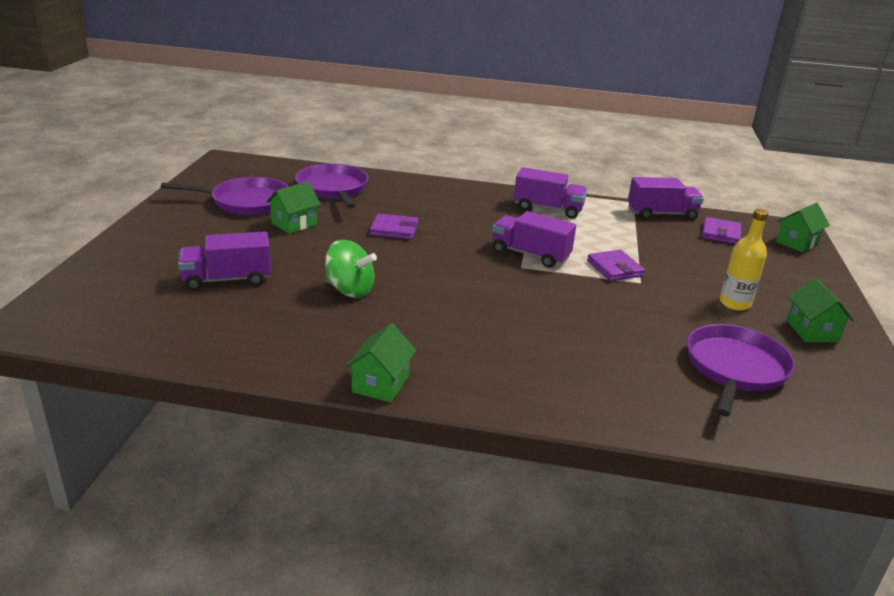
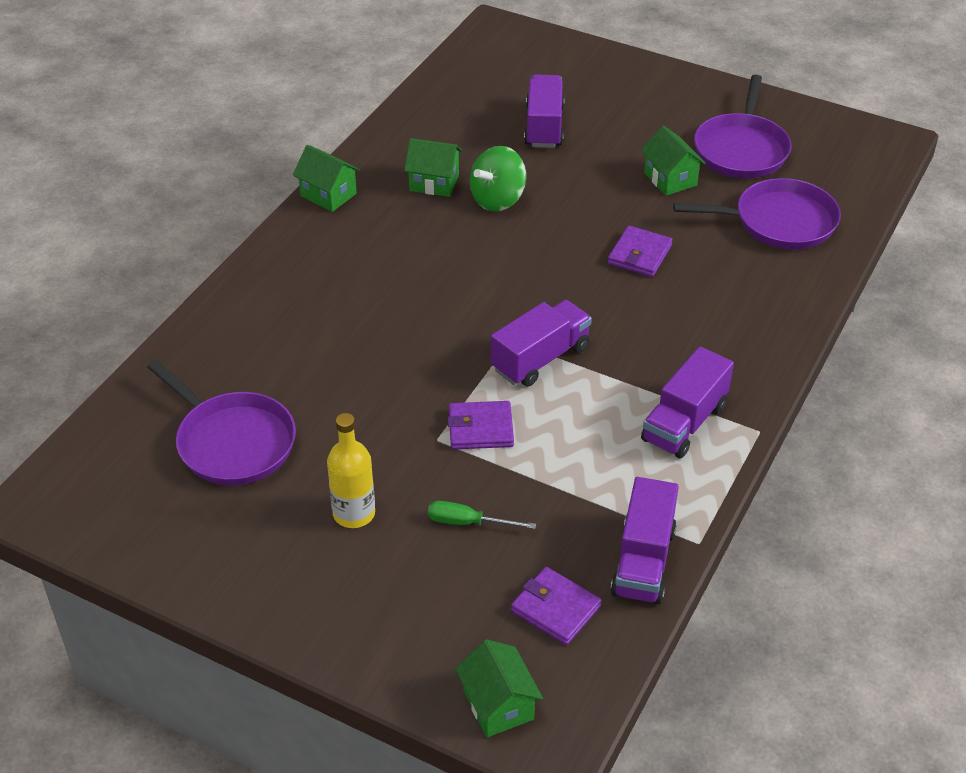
camera: 110 degrees right, 15 degrees up
(694, 264) = (468, 522): none -> green screwdriver
(812, 331) = (263, 559): green house -> green house (434, 183)

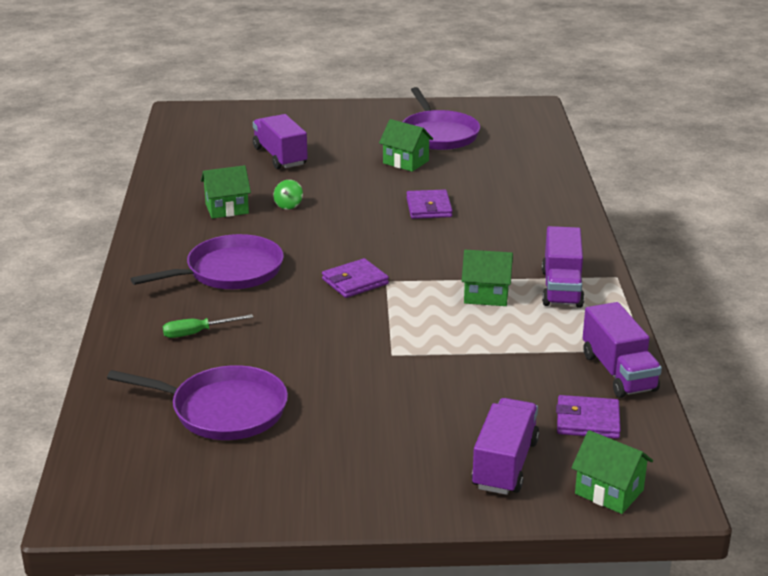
camera: 30 degrees left, 15 degrees down
(328, 195) = (145, 238): green house -> green house (486, 295)
(354, 513) = (374, 419): yellow bottle -> none
(468, 522) = (469, 394): green screwdriver -> green screwdriver (197, 333)
(480, 428) = (418, 337): purple wallet -> purple wallet (355, 281)
(498, 199) = (288, 205): green spinning top -> green spinning top, size x0.53
(540, 358) = (420, 284): purple truck -> purple truck (505, 464)
(779, 221) = (506, 165): purple pan -> purple pan (230, 271)

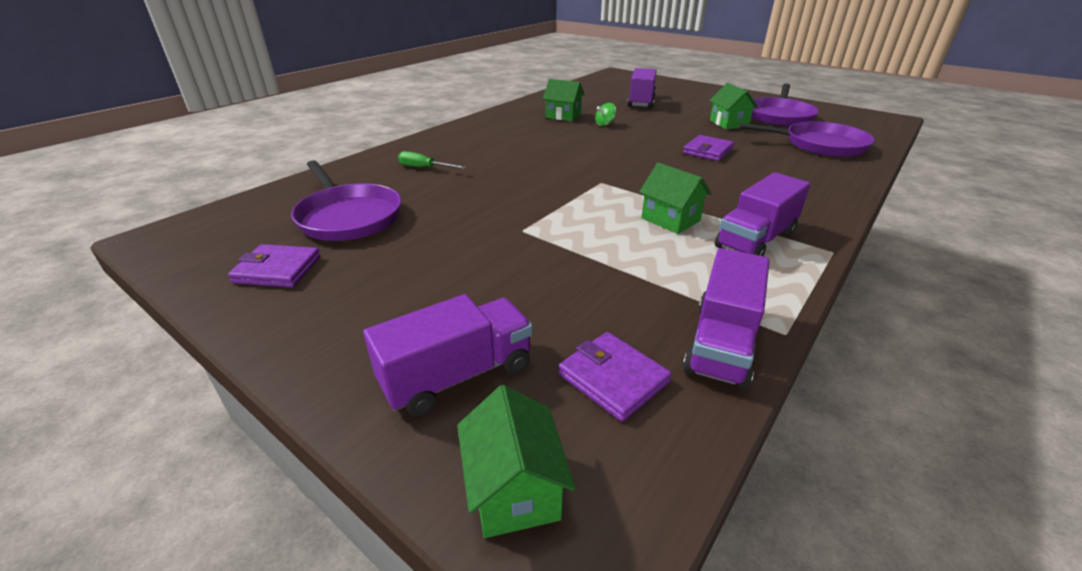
camera: 40 degrees right, 5 degrees up
(230, 271) = (506, 144): purple pan -> purple pan (820, 145)
(355, 281) = (577, 175): purple wallet -> purple wallet (278, 269)

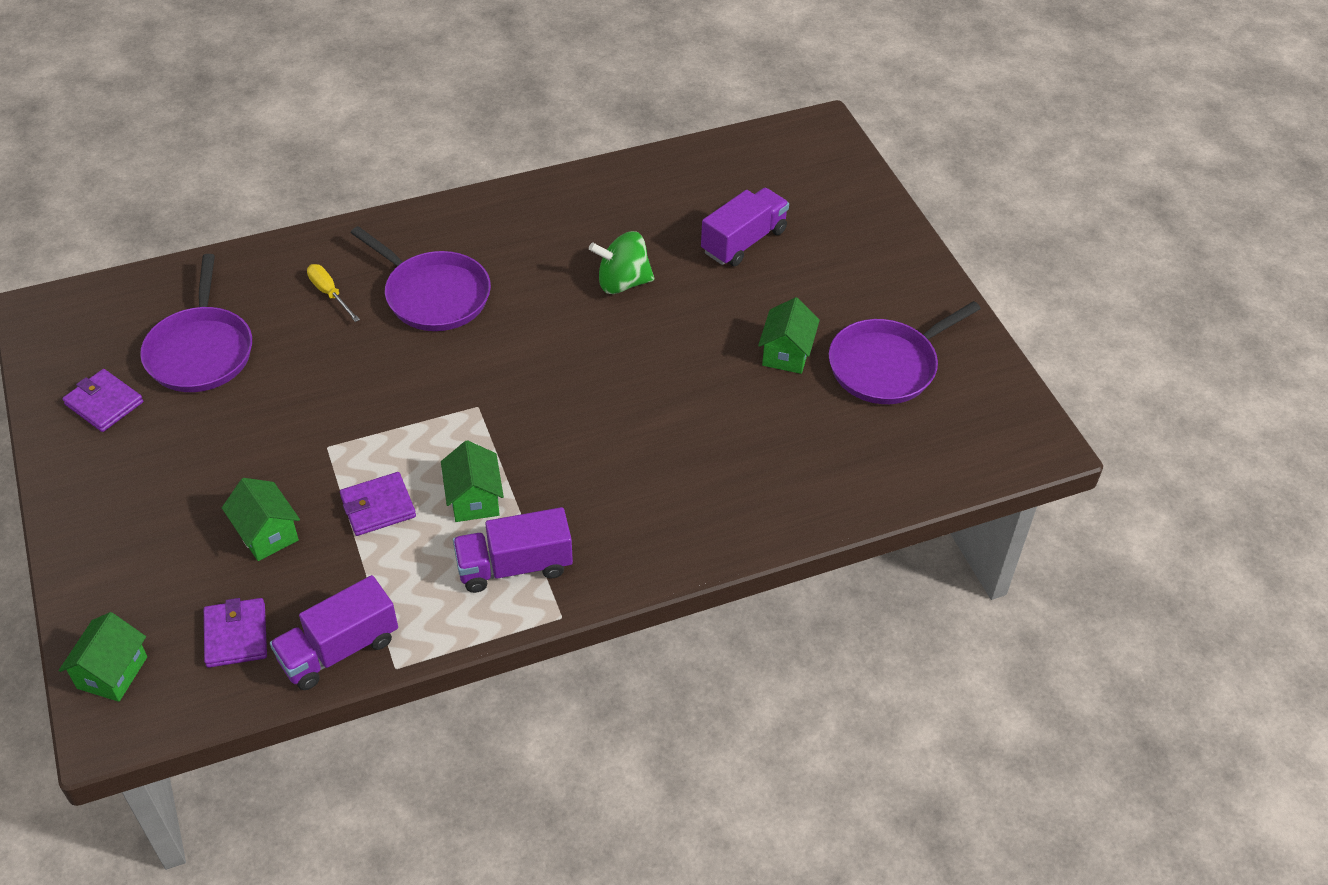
camera: 30 degrees right, 15 degrees up
(425, 168) = (329, 293): green screwdriver -> yellow screwdriver
(457, 375) = (146, 579): purple truck -> none
(563, 116) = (593, 237): green house -> green house (267, 534)
(605, 124) = (622, 282): green spinning top -> green spinning top, size x1.88
(707, 151) = (670, 402): purple wallet -> purple wallet (378, 507)
(820, 145) = (832, 456): purple pan -> purple pan (434, 295)

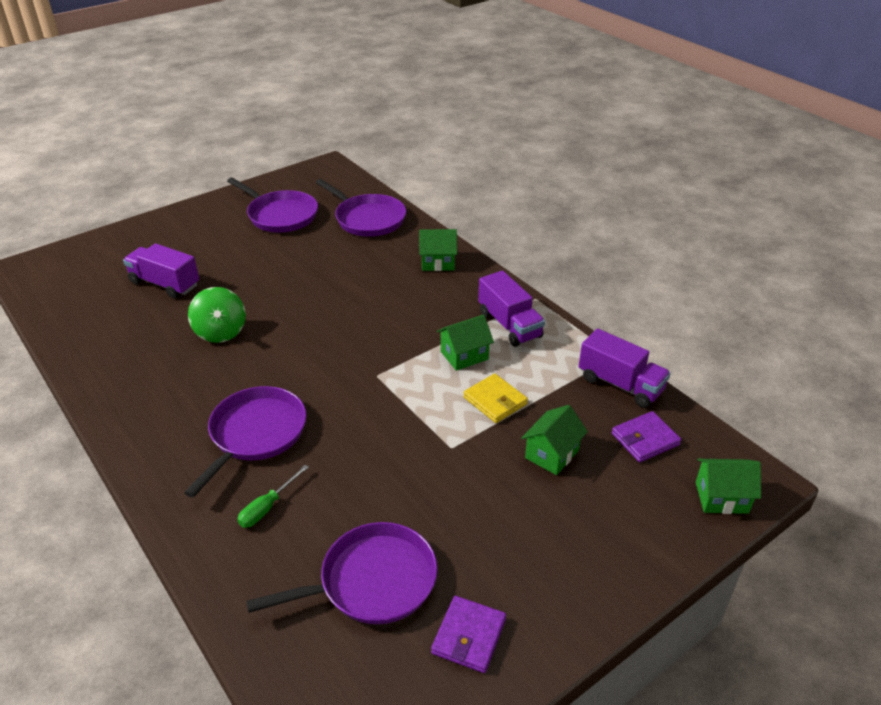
camera: 105 degrees left, 10 degrees down
(329, 293) = (267, 507): yellow screwdriver -> green screwdriver
(378, 507) = (495, 401): purple wallet -> yellow wallet
(786, 353) = (279, 251): green house -> green house (438, 262)
(848, 465) = (368, 219): none -> purple pan

